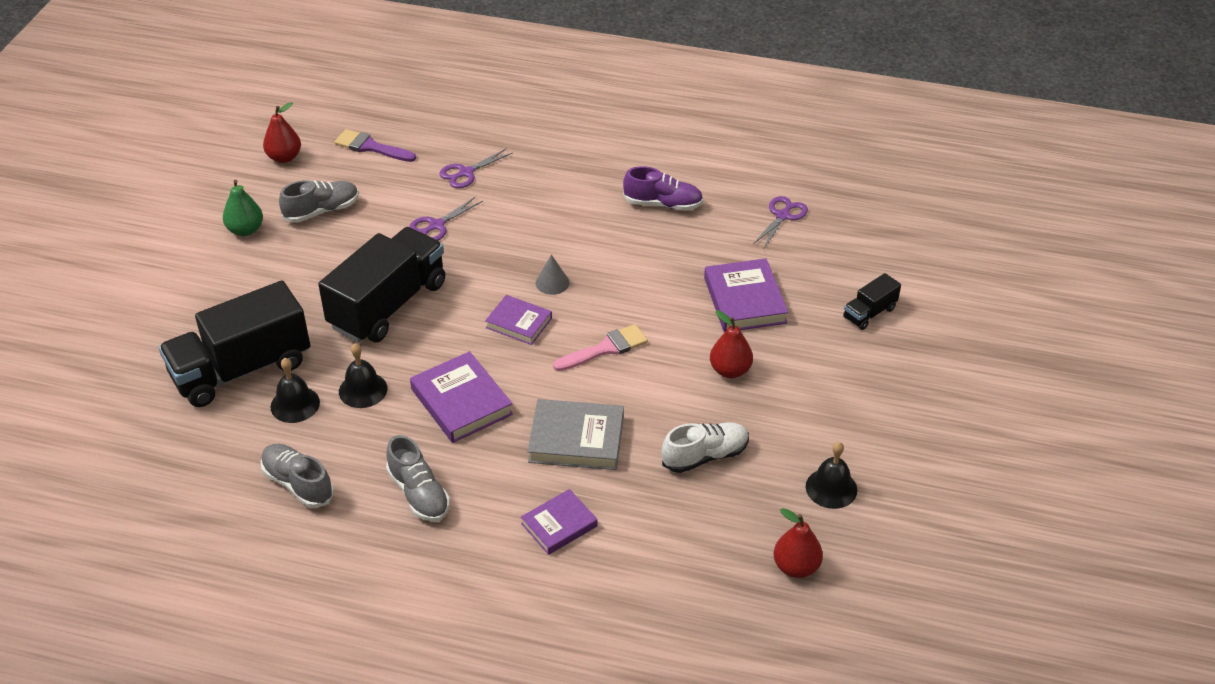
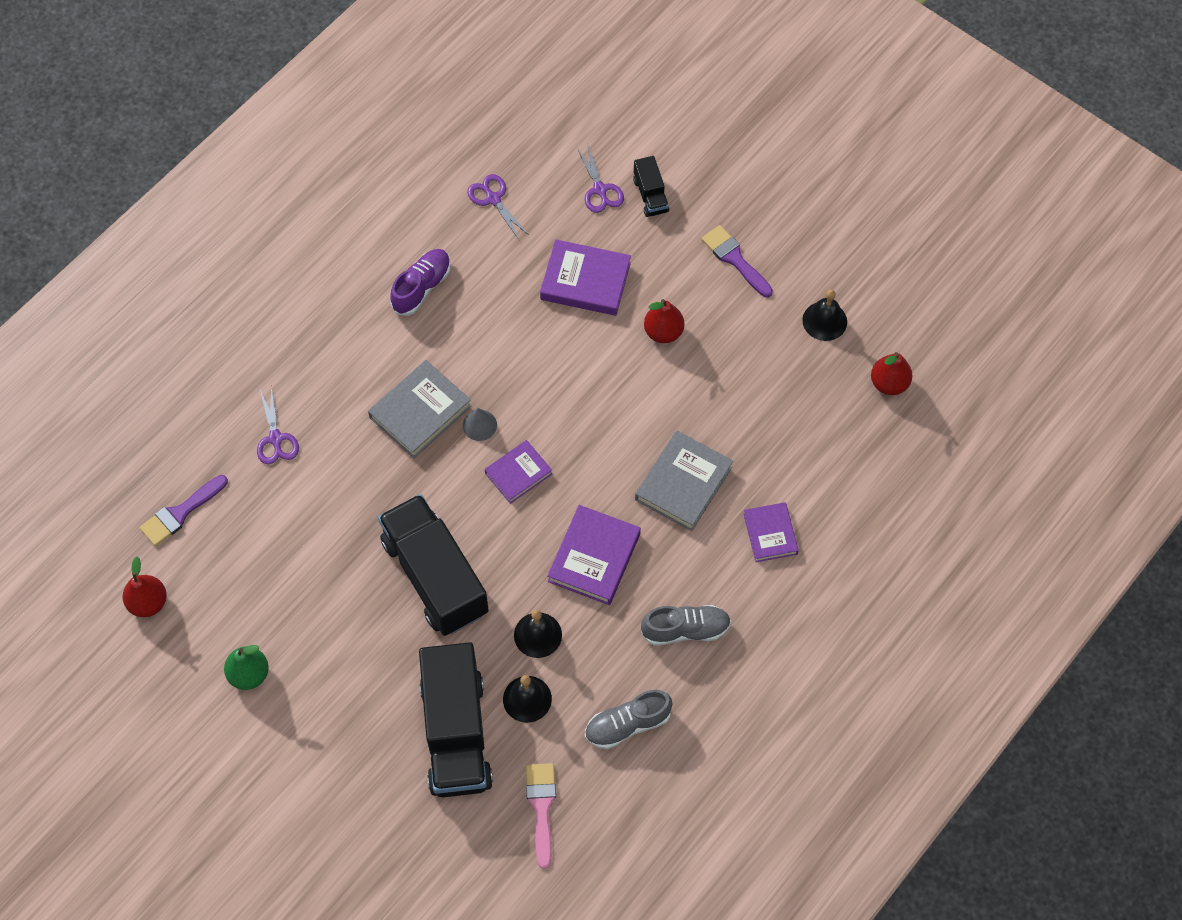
camera: 65 degrees left, 20 degrees up
(322, 211) = (259, 592): grey shoe -> none
(436, 225) = (342, 494): purple scissors -> purple scissors (600, 190)
(461, 402) = (594, 557): purple book -> purple book turned 60 degrees counterclockwise
(542, 243) = (420, 412): none -> grey book
(605, 349) = (588, 416): pink brush -> pink brush (541, 807)
(705, 456) = (749, 395): white shoe -> none
(848, 395) = (734, 259): none -> purple brush

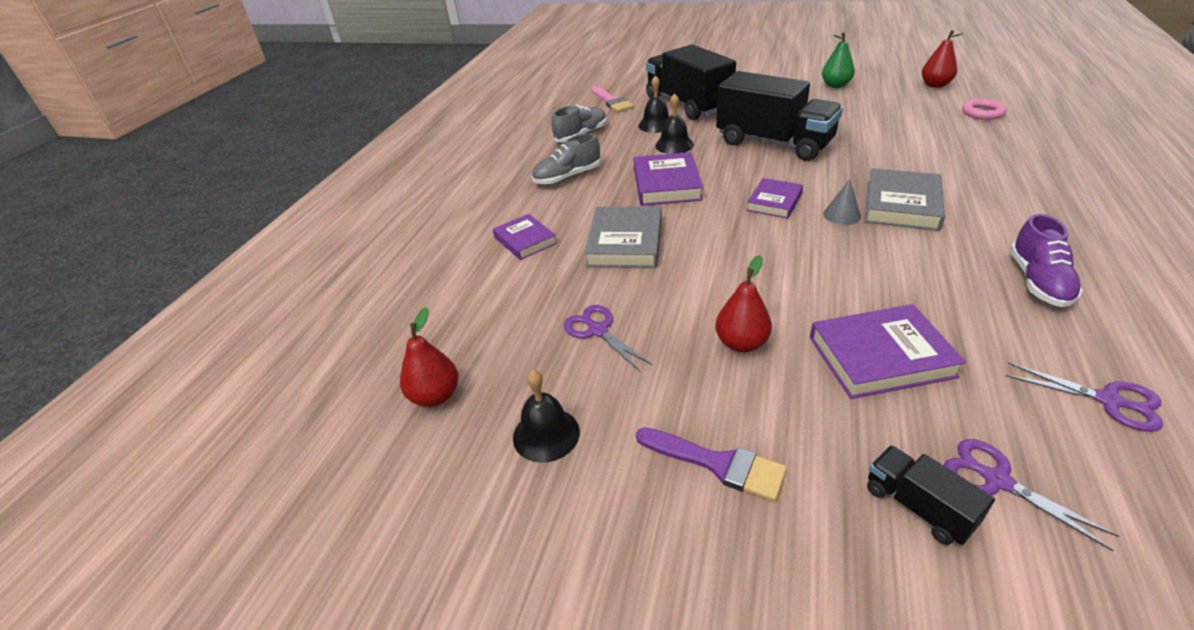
camera: 160 degrees right, 25 degrees down
(180, 513) = (982, 113): purple brush -> pink ring
(276, 439) = (984, 156): purple scissors -> purple scissors (597, 330)

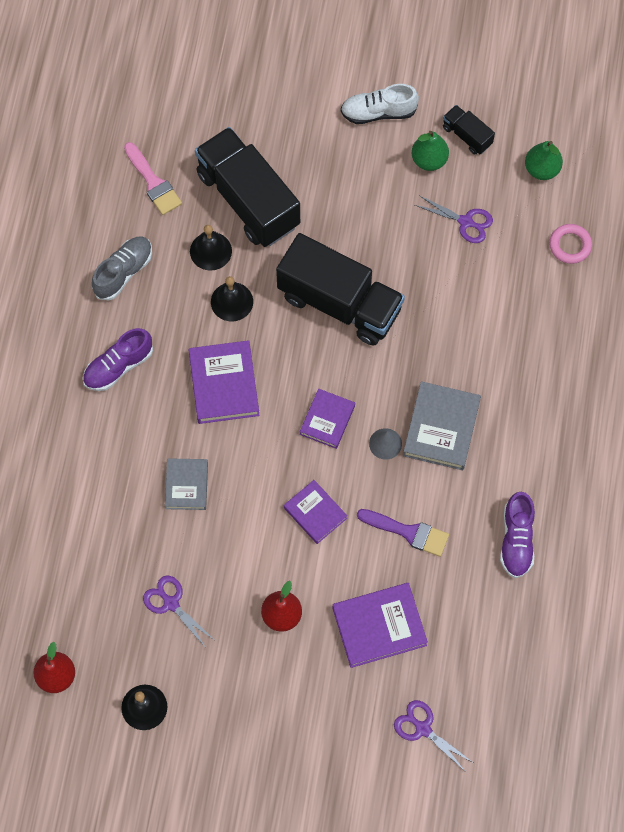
camera: 10 degrees left, 30 degrees up
(525, 240) = (91, 481): purple book -> purple book (315, 513)
(567, 177) = (118, 366): grey shoe -> purple shoe
(625, 242) = (186, 485): grey book -> grey book, size x0.65
(717, 464) = (258, 725): purple brush -> purple brush (408, 532)
(788, 72) = (378, 112): none -> white shoe
(918, 506) = (373, 749): black truck -> black truck (467, 135)
(935, 85) = (541, 169): red pear -> green pear
(1109, 401) = (513, 663): purple scissors -> purple scissors (466, 222)

